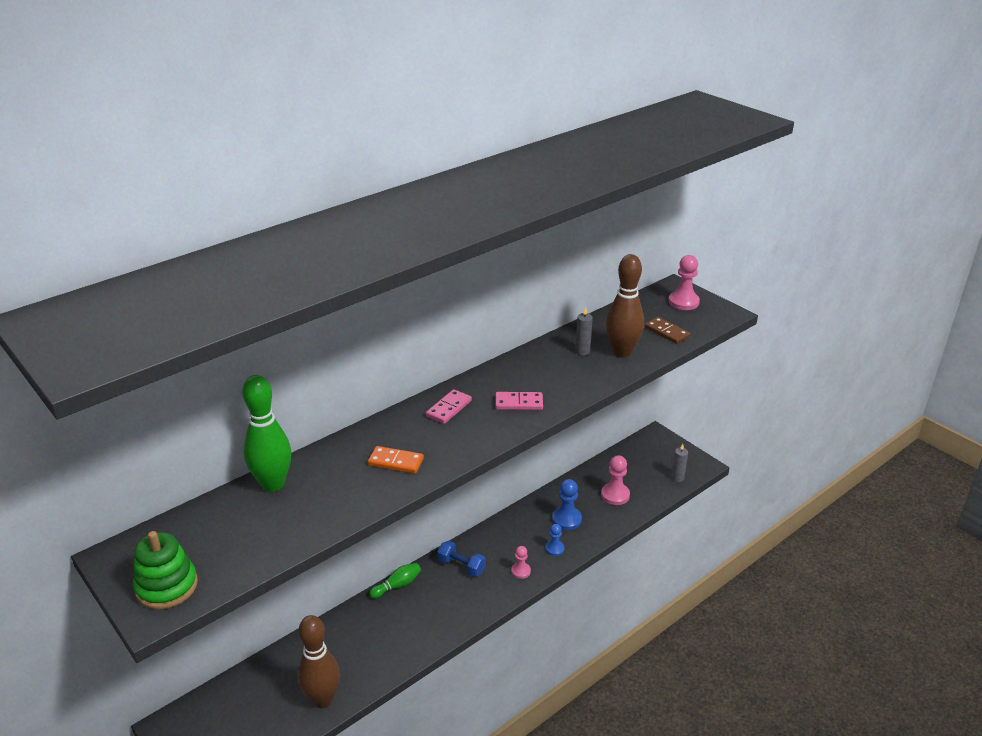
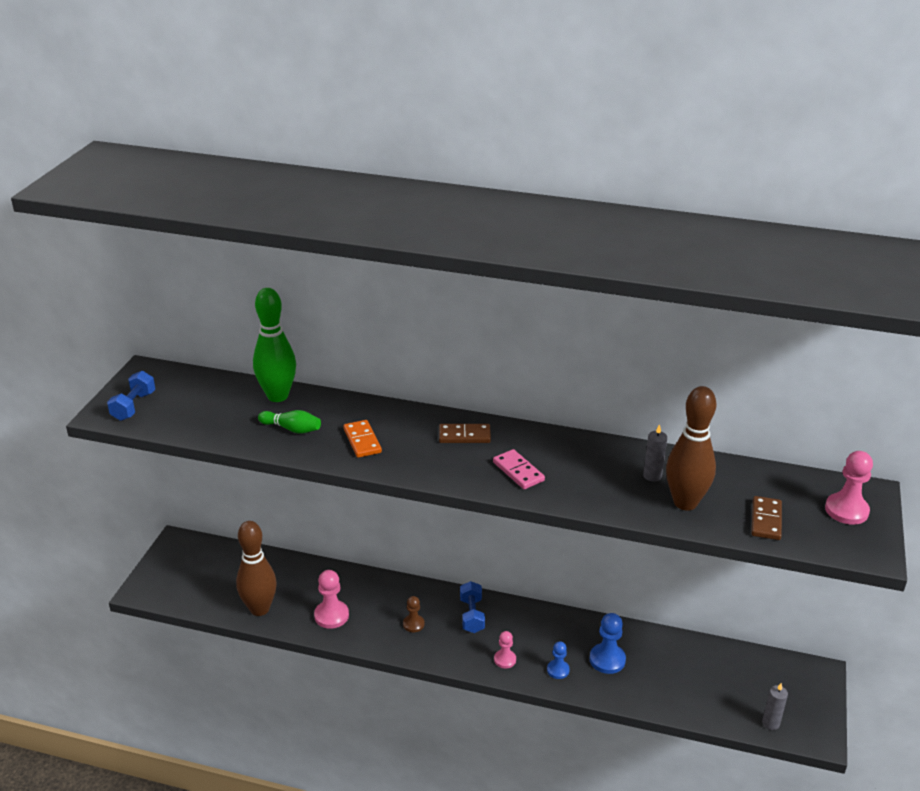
camera: 55 degrees right, 0 degrees up
(167, 586) = (134, 406): green stacking toy -> blue dumbbell
(397, 585) = (411, 586): green bowling pin -> green bowling pin (292, 429)
(438, 604) = (413, 624): none -> brown pawn
(449, 408) = (464, 436): pink domino -> brown domino
(615, 495) = (683, 681): pink pawn -> pink pawn (331, 615)

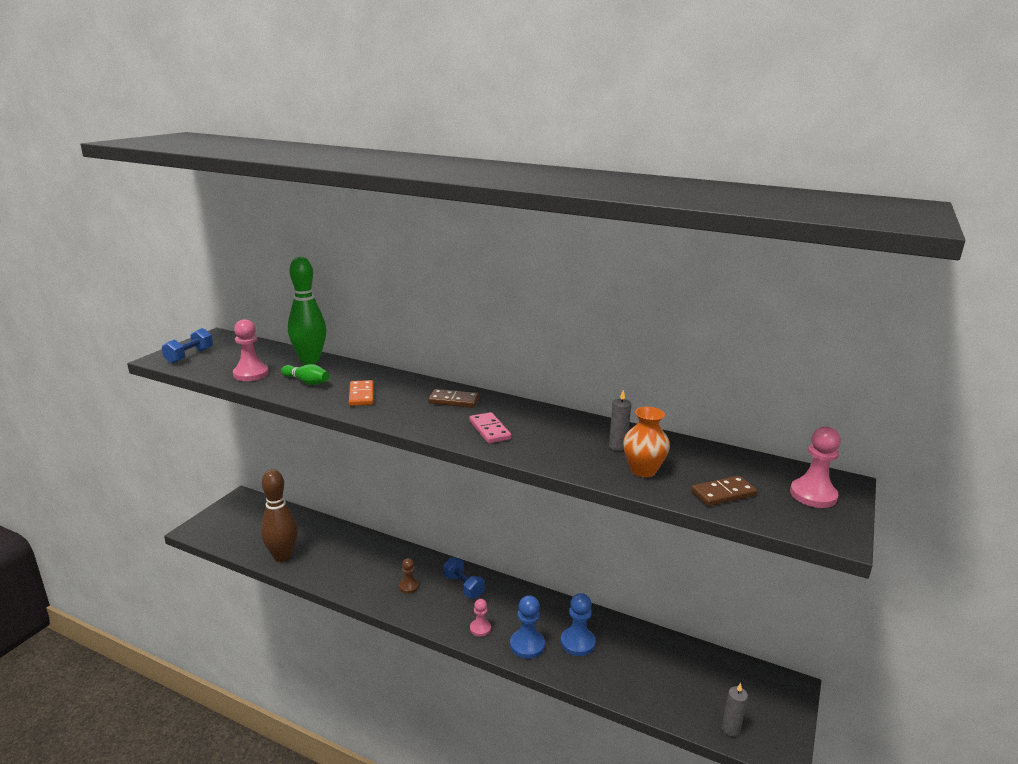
camera: 10 degrees right, 10 degrees down
(331, 615) = (340, 570): pink pawn -> pink pawn (251, 374)
(472, 615) = (463, 586): blue dumbbell -> blue dumbbell turned 45 degrees counterclockwise
(558, 670) = (527, 645): blue pawn -> blue pawn, size x1.62
(685, 503) = (643, 470): brown bowling pin -> orange vase
(766, 520) = (723, 493): brown domino -> brown domino turned 45 degrees clockwise

